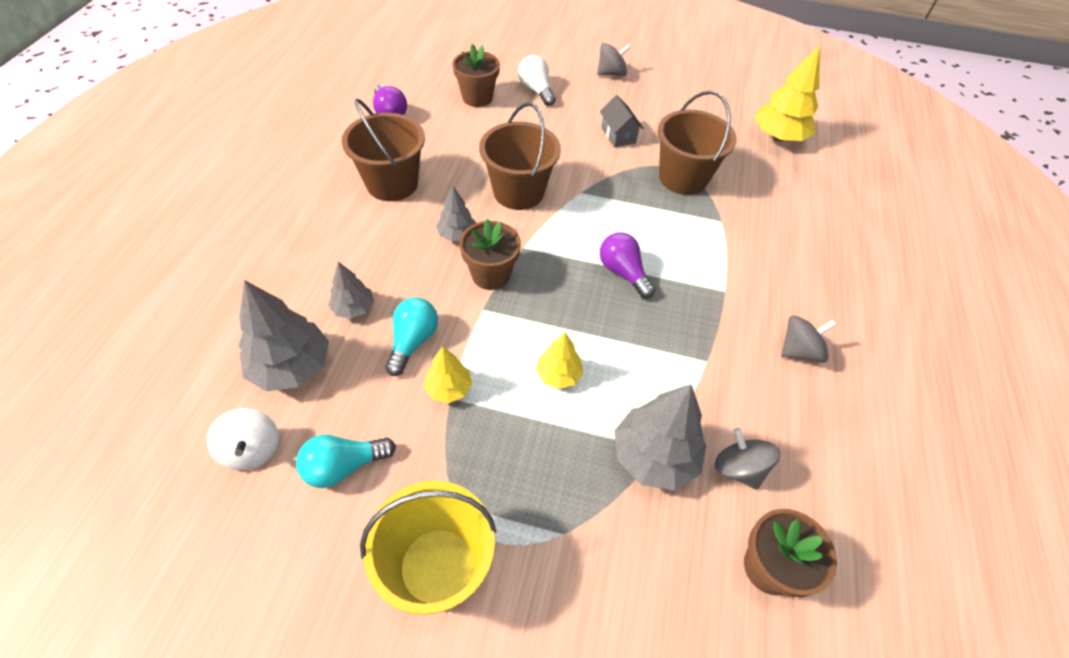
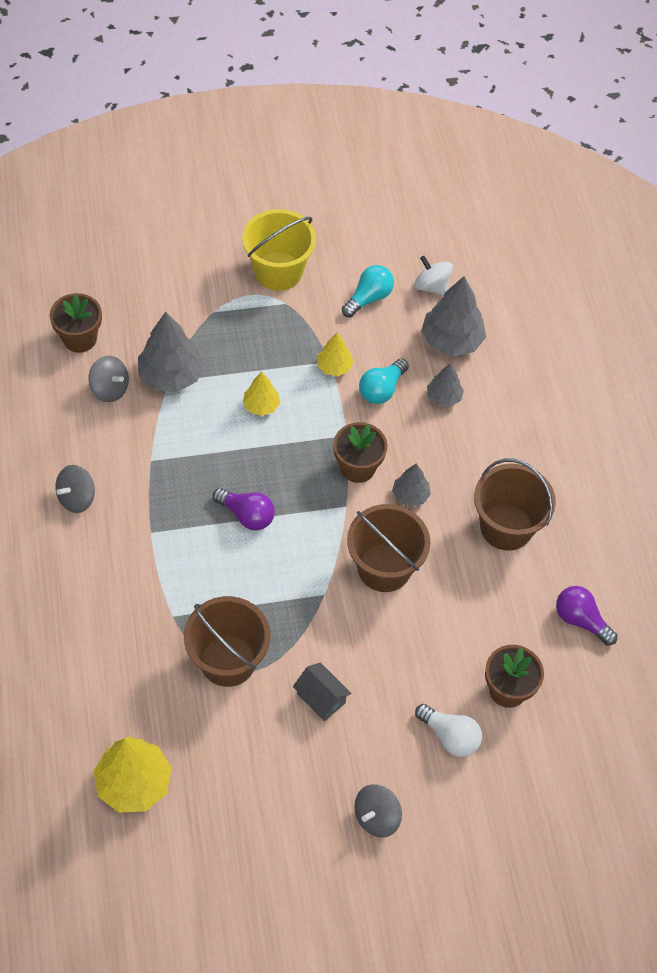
camera: 155 degrees right, 5 degrees up
(413, 341) = (381, 389): turquoise light bulb -> turquoise light bulb turned 45 degrees clockwise

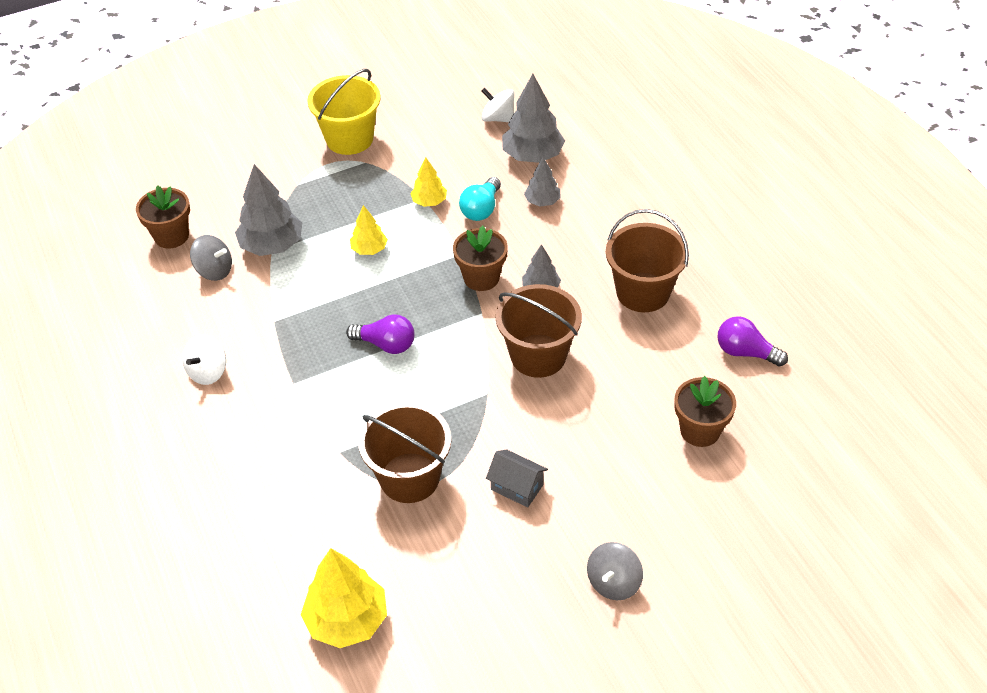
camera: 10 degrees left, 10 degrees down
(77, 498) = (208, 372): grey spinning top -> white spinning top
(369, 298) = (442, 140): turquoise light bulb -> none
(450, 736) = (659, 487): white light bulb -> none

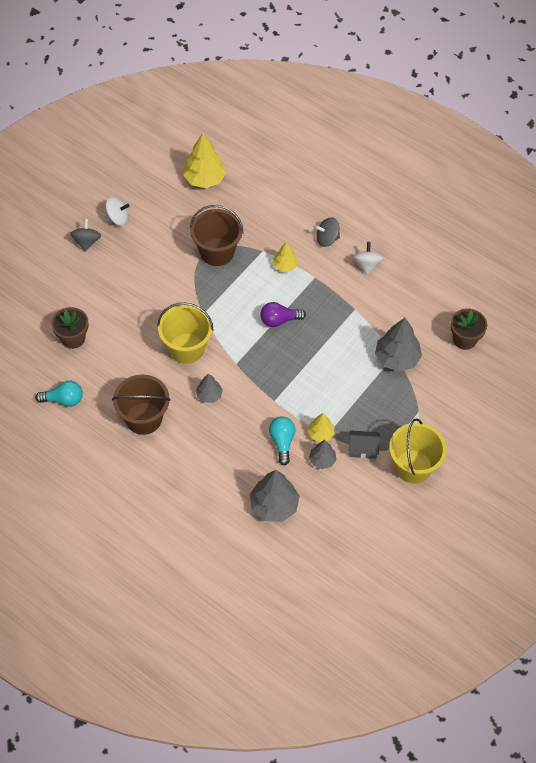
camera: 150 degrees right, 10 degrees up
(214, 270) = (417, 326): grey spinning top -> grey spinning top (327, 239)
(369, 249) = (334, 380): yellow tree -> yellow tree (285, 266)
(481, 278) = (250, 388): brown flower pot -> none
(498, 118) = (319, 533): white spinning top -> white spinning top (118, 218)
(517, 487) = (158, 269): grey house -> grey house (363, 449)
(538, 356) = (186, 348): brown bucket -> yellow bucket
(542, 201) = (244, 466): grey tree -> grey tree (322, 460)
(745, 352) = (63, 400): purple light bulb -> turquoise light bulb

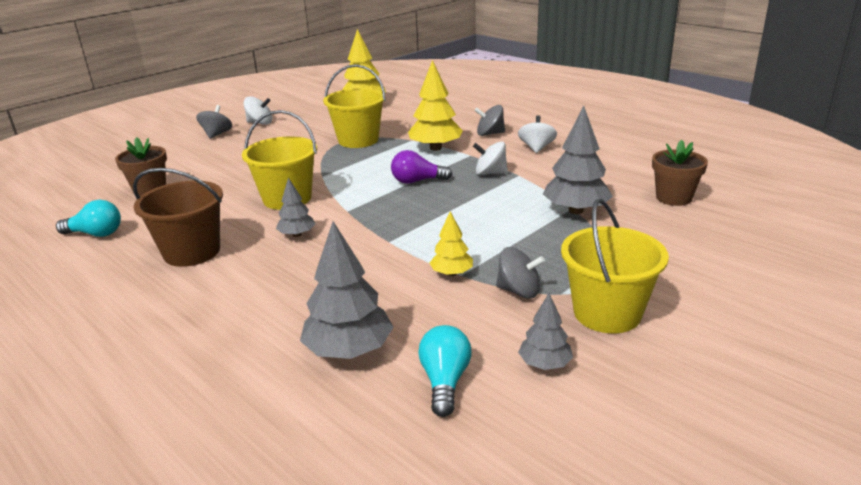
camera: 10 degrees right, 30 degrees down
(217, 252) = (358, 140): brown bucket -> yellow bucket
(282, 442) = (388, 280): turquoise light bulb -> turquoise light bulb (445, 381)
(285, 266) = (435, 148): yellow tree -> yellow tree, size x1.78
(322, 460) = (448, 300): grey tree -> grey tree (545, 364)
(333, 307) = (490, 173): none -> white spinning top
(363, 449) = (519, 291): grey house -> grey spinning top

